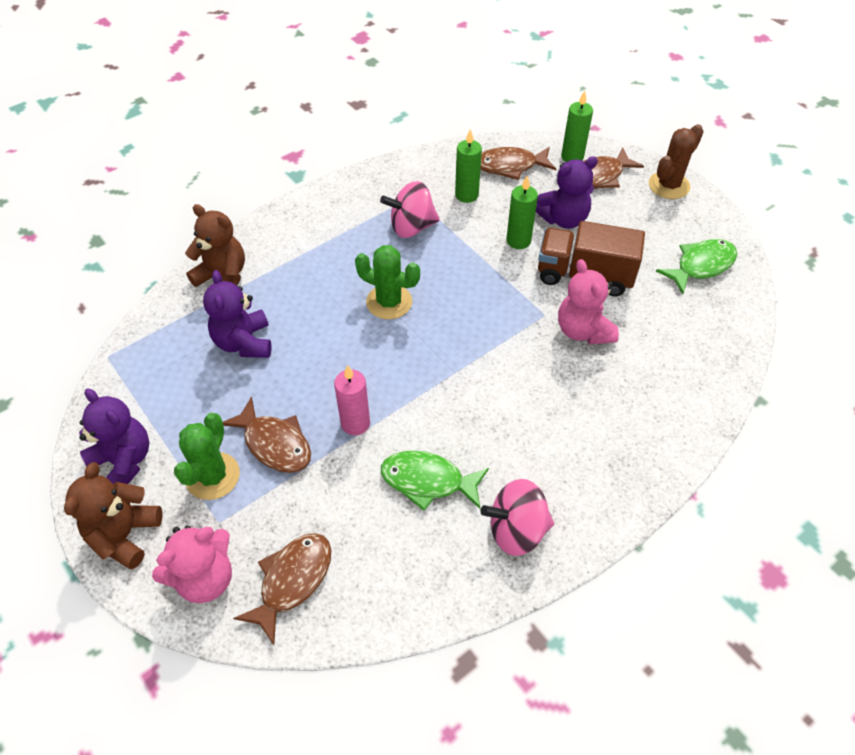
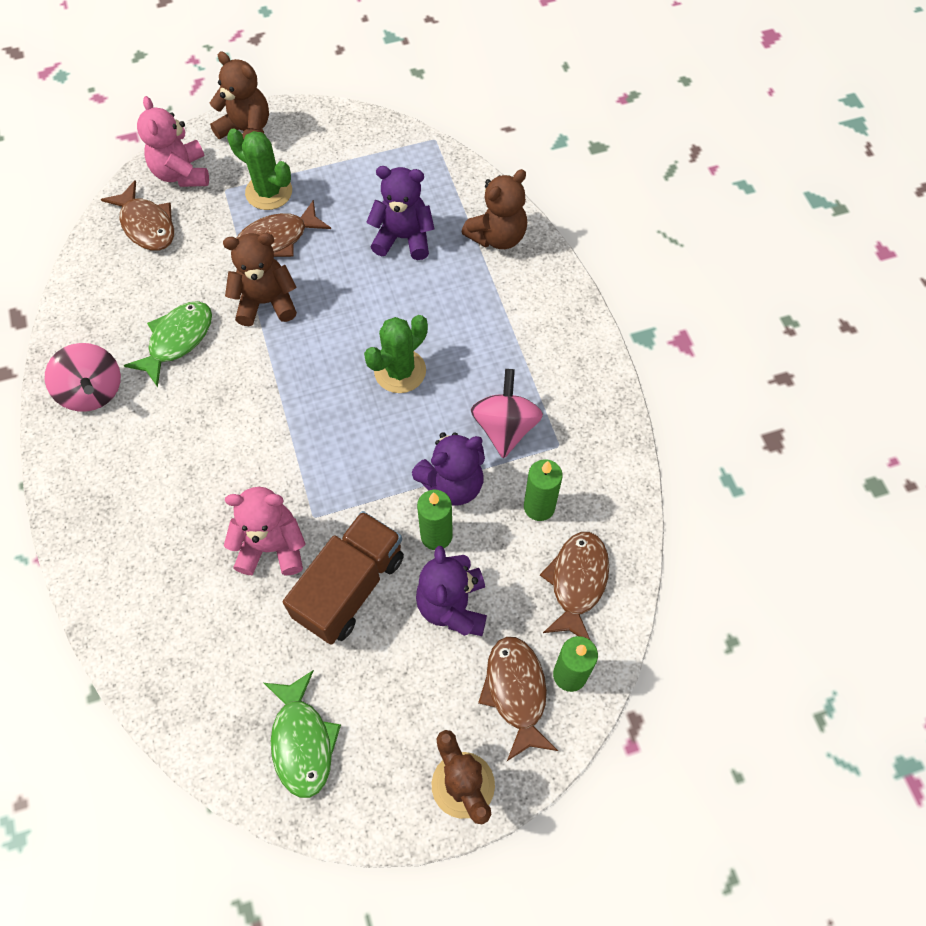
camera: 110 degrees right, 10 degrees up
(124, 461) = (315, 138): purple teddy bear -> purple teddy bear (452, 484)
(355, 423) = (266, 302): pink candle -> brown teddy bear
(516, 530) = (93, 391): pink spinning top -> pink spinning top turned 135 degrees clockwise

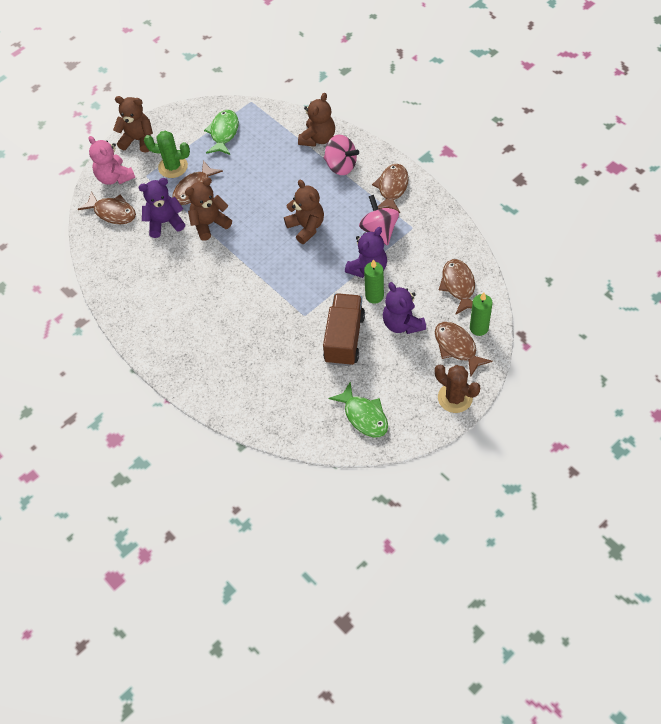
camera: 20 degrees left, 5 degrees down
(93, 391) = (141, 308): pink spinning top -> pink spinning top (341, 166)
(177, 340) = (172, 263): green fish -> green fish (224, 133)
(272, 547) = (291, 338): pink teddy bear -> none
(400, 371) = (306, 227): green cactus -> brown teddy bear
(403, 238) = (266, 160): purple teddy bear -> purple teddy bear (165, 222)
(539, 507) = (419, 260): green candle -> none
(563, 365) = (392, 188): none -> brown fish

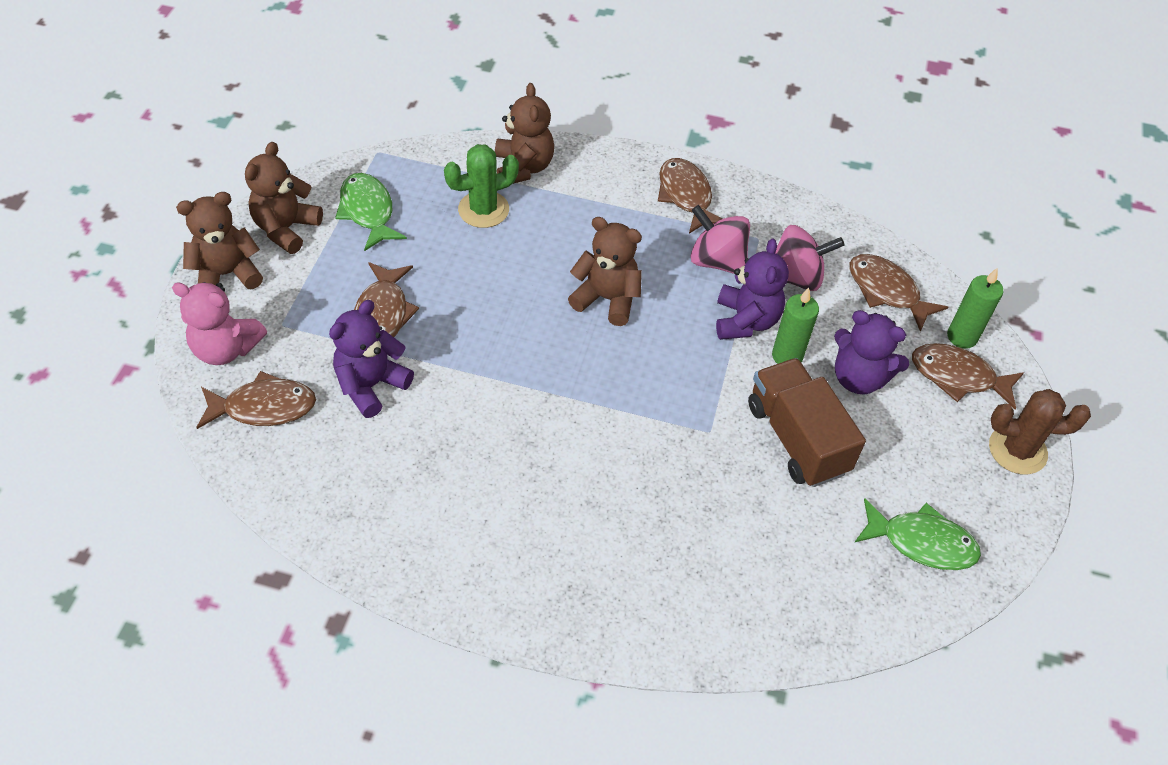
camera: 40 degrees left, 5 degrees down
(173, 167) = (320, 293): green cactus -> green cactus (483, 209)
(209, 224) = (449, 356): brown teddy bear -> brown teddy bear (286, 229)
(341, 166) = (588, 193): pink spinning top -> pink spinning top (796, 277)

